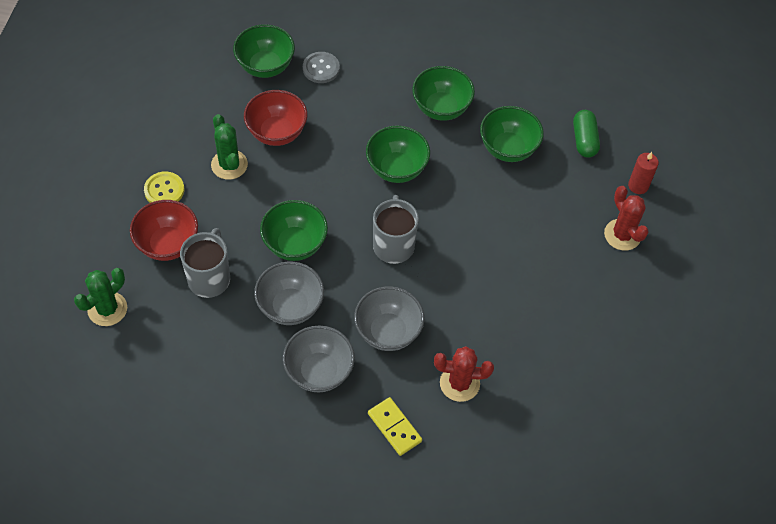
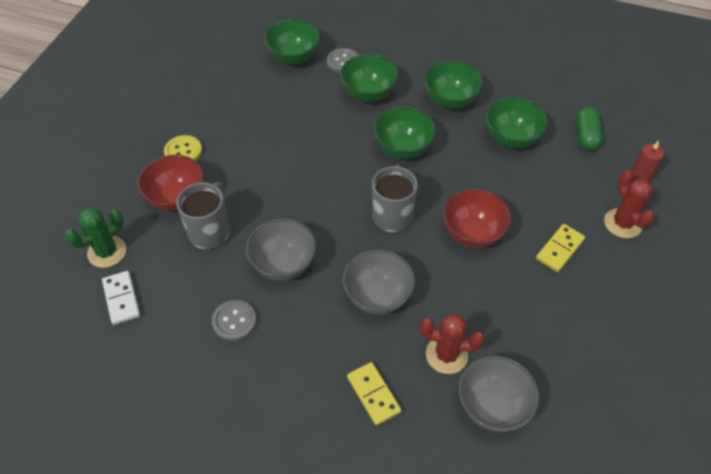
camera: 10 degrees right, 5 degrees down
(133, 357) = (121, 299): none -> white domino
(229, 165) = (247, 134): green cactus -> none
(250, 369) = (234, 321): none -> grey button
(277, 133) = (295, 111): red bowl -> red bowl (472, 233)
(295, 244) = (297, 207): green bowl -> green bowl (368, 94)
(319, 372) = (302, 330): grey bowl -> grey bowl (492, 406)
(561, 267) = (559, 249): none -> yellow domino

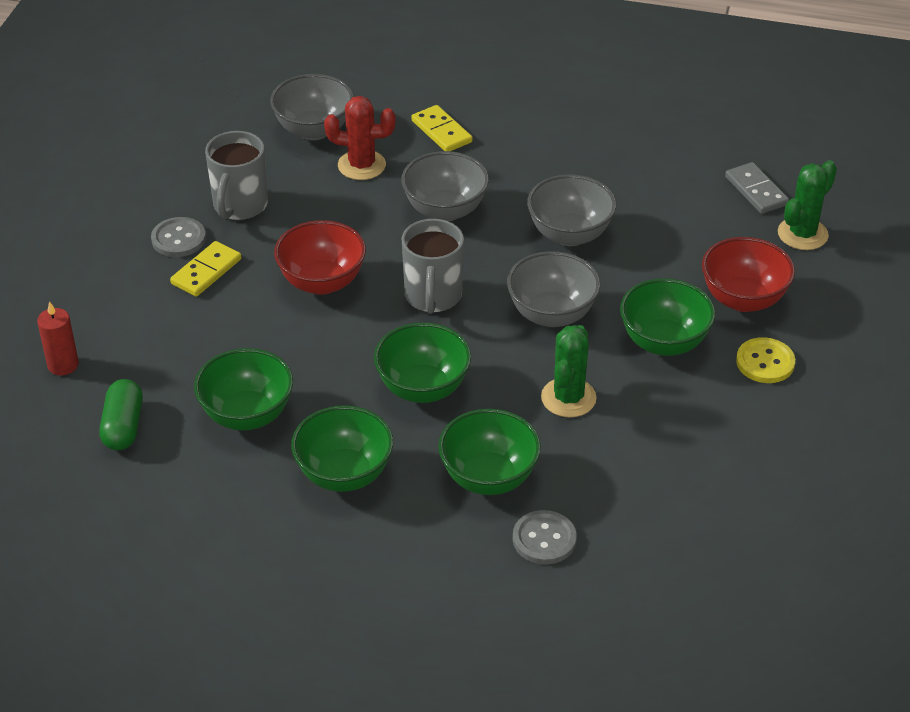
camera: 175 degrees right, 10 degrees down
(121, 299) = (756, 191): white domino -> grey domino
(210, 231) = (679, 263): grey mug -> grey mug (239, 206)
(234, 321) = (612, 179): grey button -> grey button (178, 239)
(293, 57) = (640, 543): green bowl -> green bowl (663, 342)
(311, 195) = (551, 314): none -> grey bowl
(313, 136) = (568, 398): none -> green cactus
(622, 223) = (110, 306): red cactus -> none

